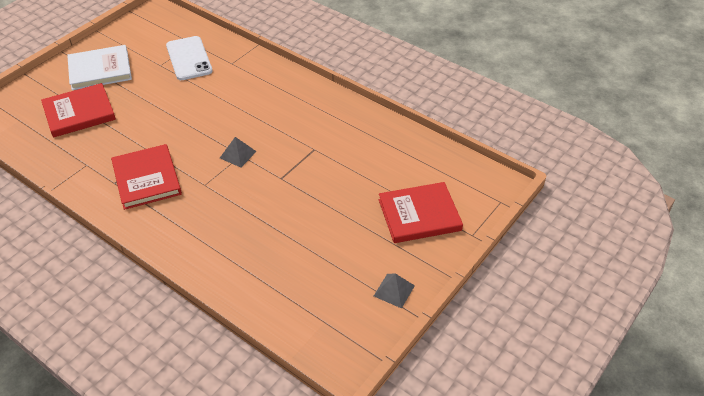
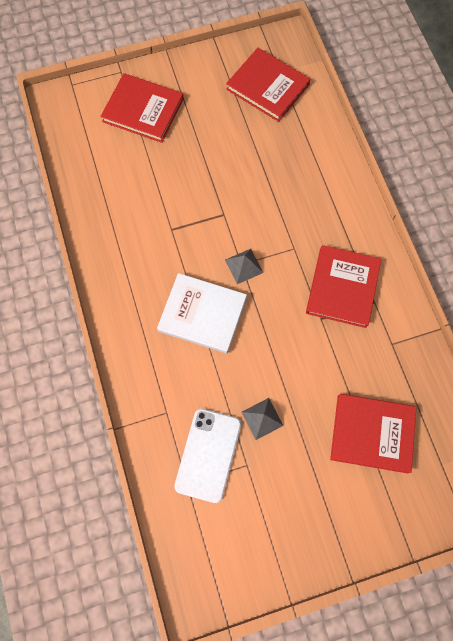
camera: 145 degrees left, 25 degrees up
(100, 70) = (320, 503): white book -> white book (202, 314)
(324, 299) = (267, 87): none -> red book
(394, 290) = (214, 64): grey pyramid -> grey pyramid (262, 418)

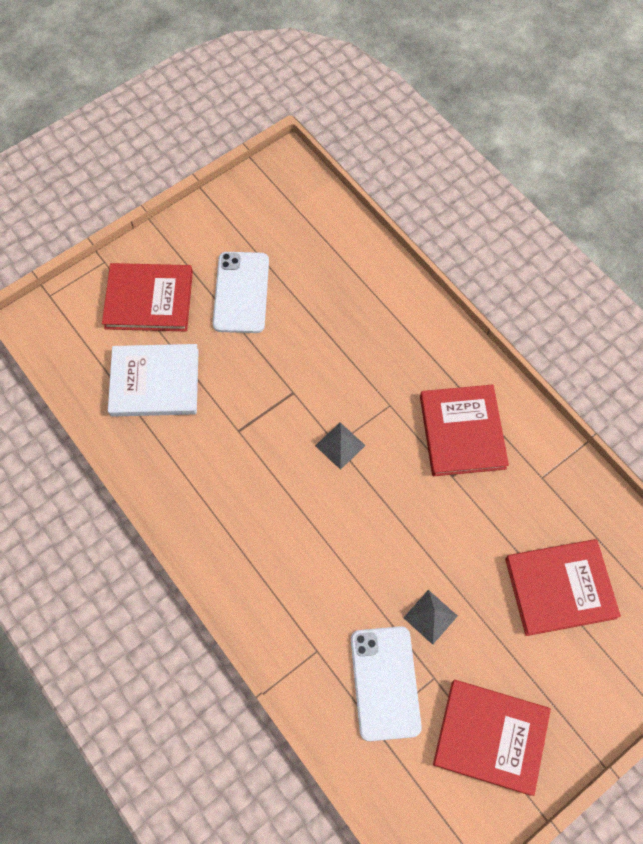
camera: 20 degrees left, 5 degrees down
(202, 314) = (314, 519): white book -> white book (155, 382)
(214, 126) = (241, 292): none -> white phone
(267, 87) = (286, 226): red book -> red book (490, 737)

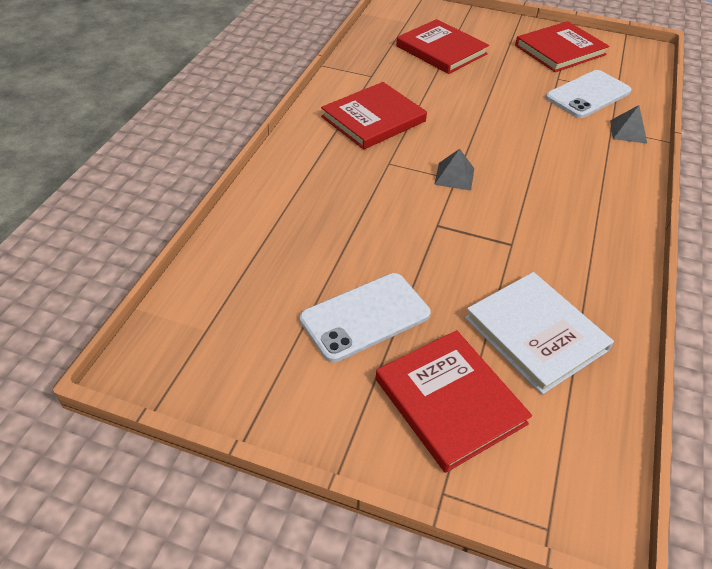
camera: 125 degrees left, 20 degrees down
(430, 616) = (524, 91): grey pyramid -> grey pyramid (628, 131)
(490, 737) = (560, 50): red book -> red book turned 75 degrees clockwise

